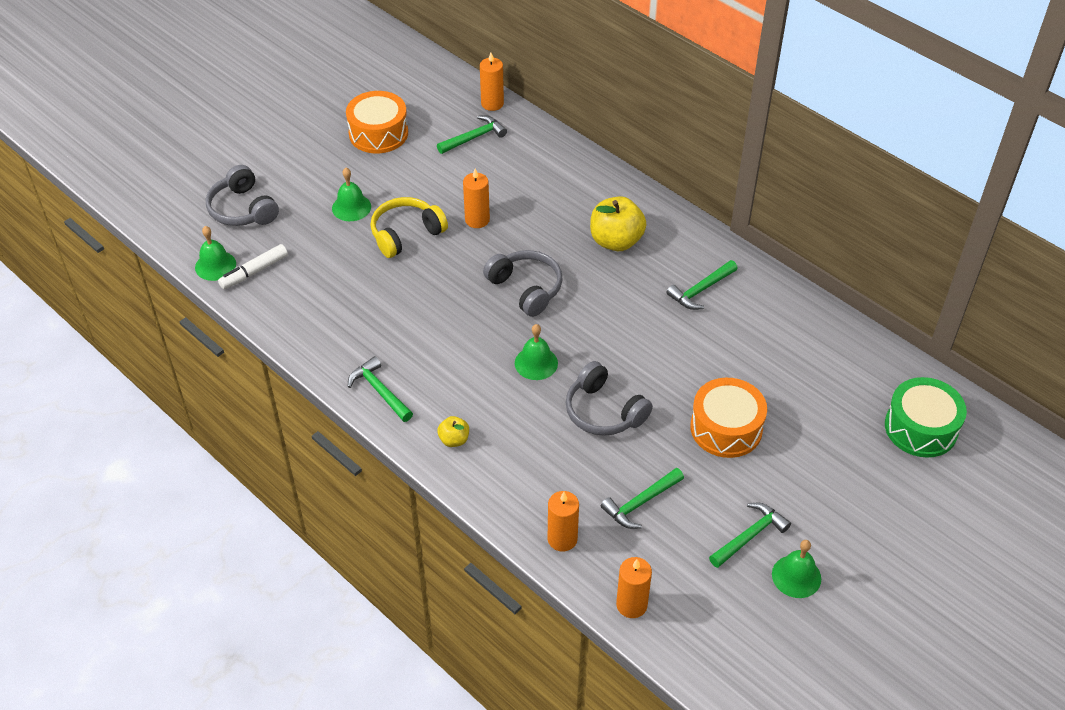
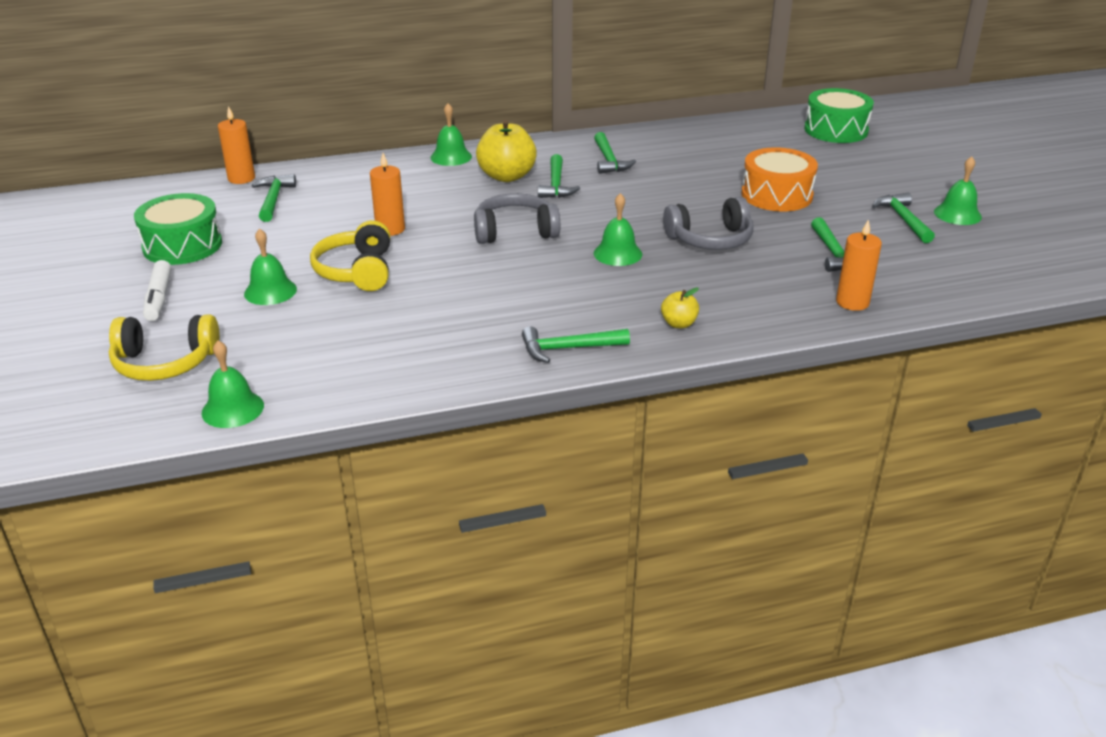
camera: 60 degrees left, 15 degrees down
(242, 209) = (165, 363): grey headphones -> yellow headphones
(254, 272) = (282, 382): white marker -> white marker (158, 298)
(378, 133) = (182, 245): orange drum -> green drum
(623, 192) = (451, 157): none -> green bell
(625, 277) = (556, 185): none -> green hammer
(631, 605) = (952, 291): orange candle -> none

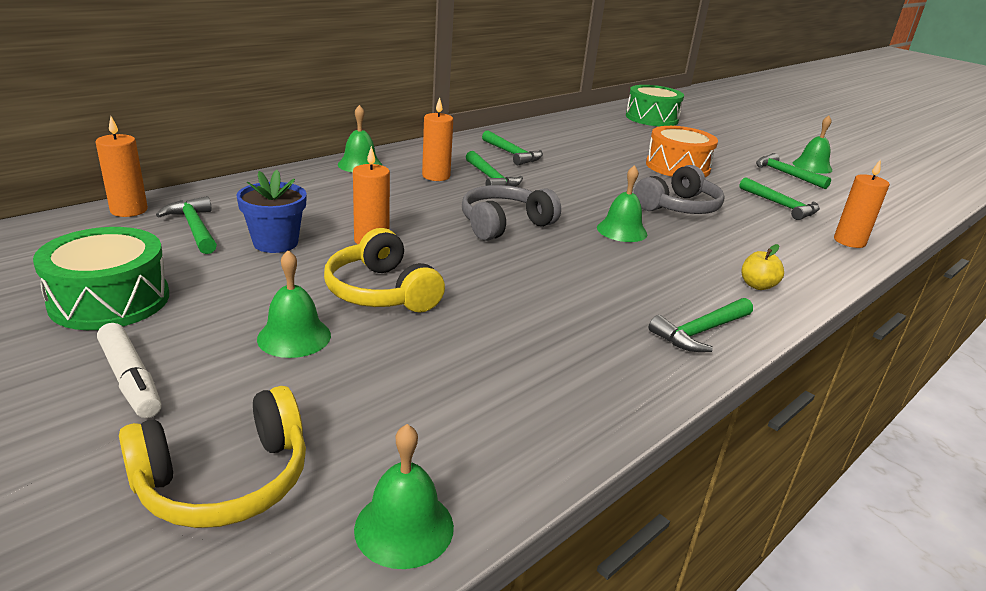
camera: 30 degrees left, 5 degrees down
(318, 220) = (275, 243): none -> blue flower pot
(507, 176) = (436, 176): yellow apple -> orange candle

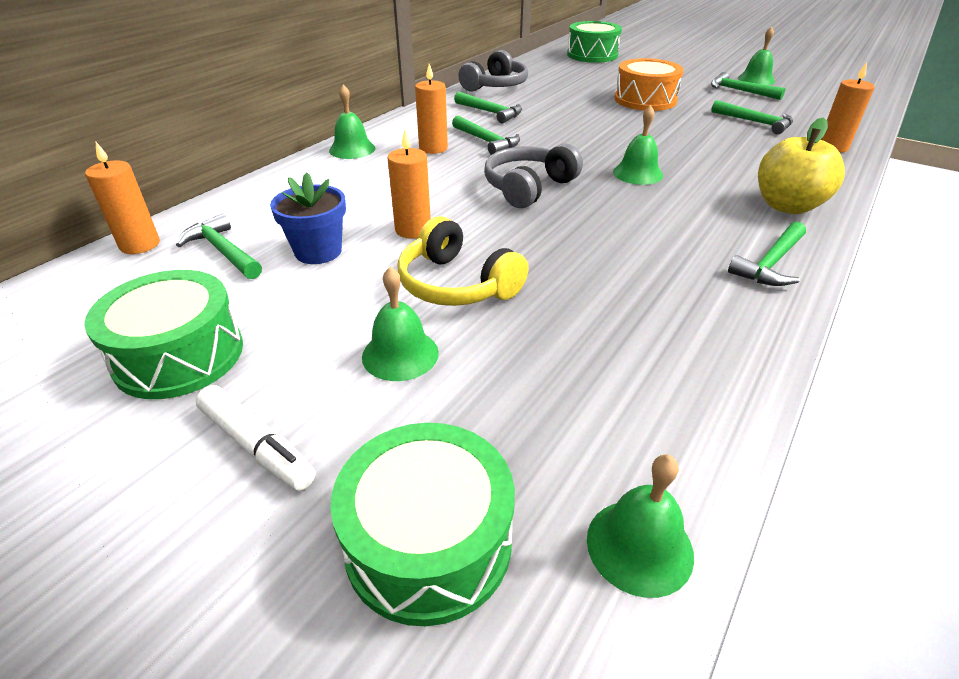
camera: 10 degrees left, 10 degrees up
(225, 480) = (428, 542): yellow headphones -> green drum
(678, 207) = (672, 140): grey headphones -> grey headphones (495, 86)
(757, 285) = (787, 206): yellow apple -> yellow apple, size x1.98

